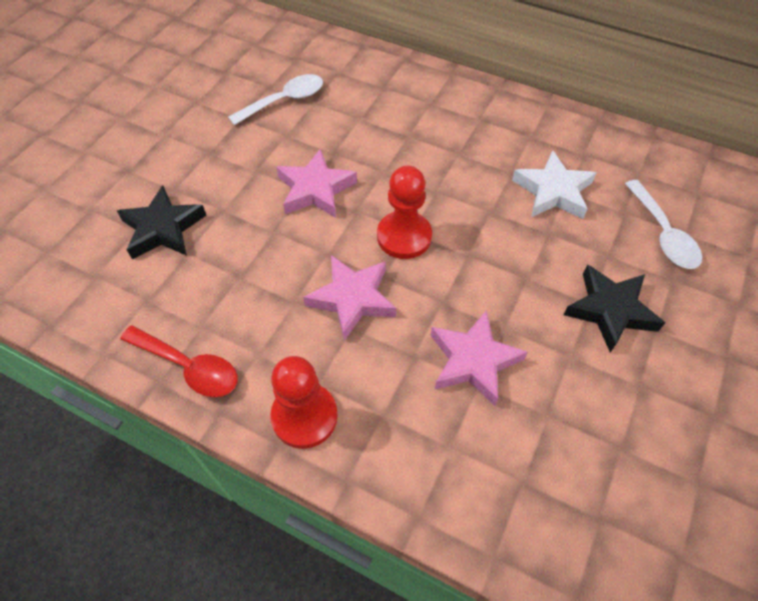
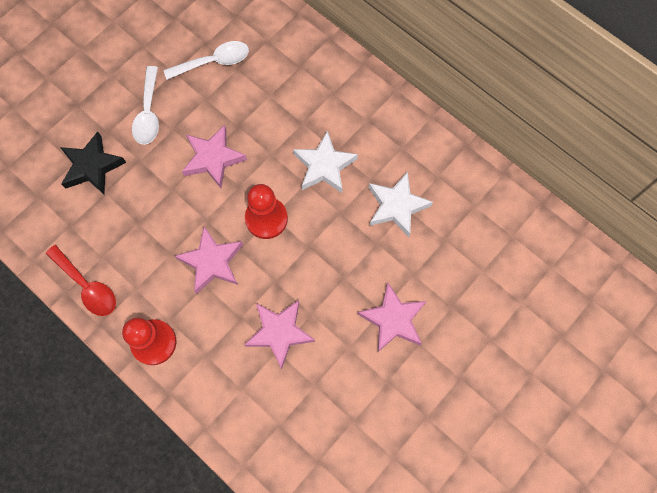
camera: 15 degrees right, 15 degrees up
(451, 170) = (324, 166): none -> white star
(610, 310) = (393, 319): black star -> pink star
(663, 234) = (464, 266): white spoon -> white spoon (149, 113)

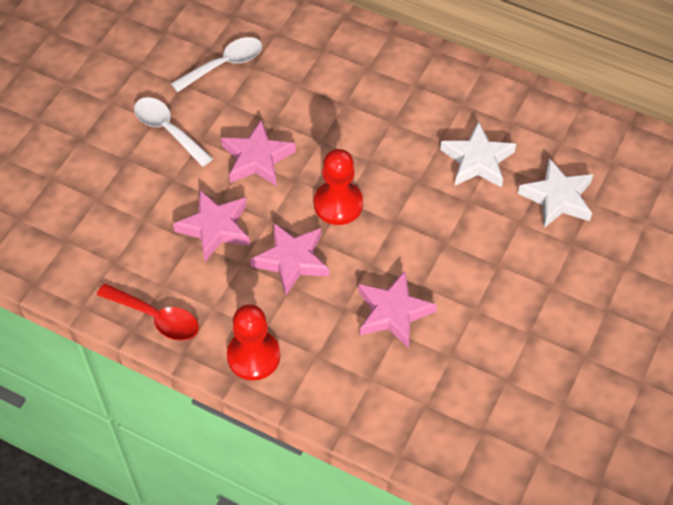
camera: 15 degrees left, 15 degrees down
(92, 166) = (120, 196): black star -> none
(149, 113) = (167, 130): white spoon -> white spoon turned 150 degrees clockwise
(324, 166) = (384, 139): white star -> white star (557, 198)
(393, 319) = (513, 270): pink star -> pink star (215, 228)

